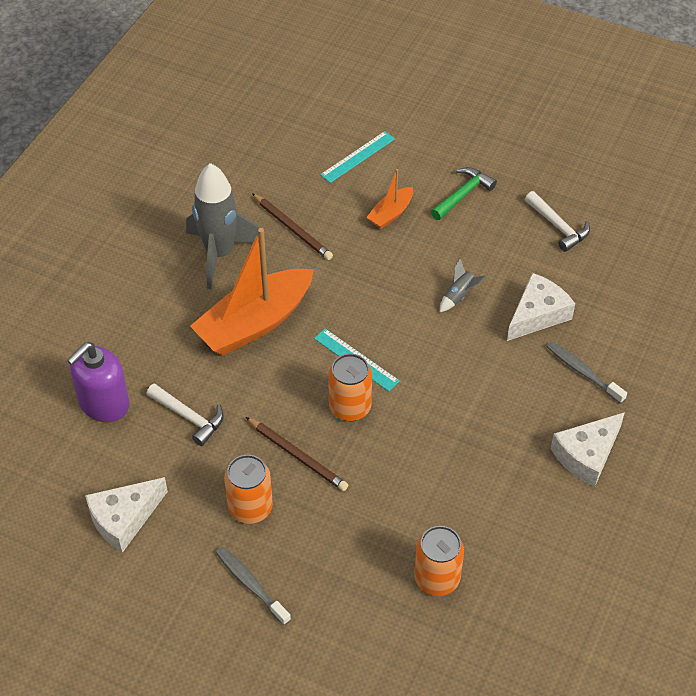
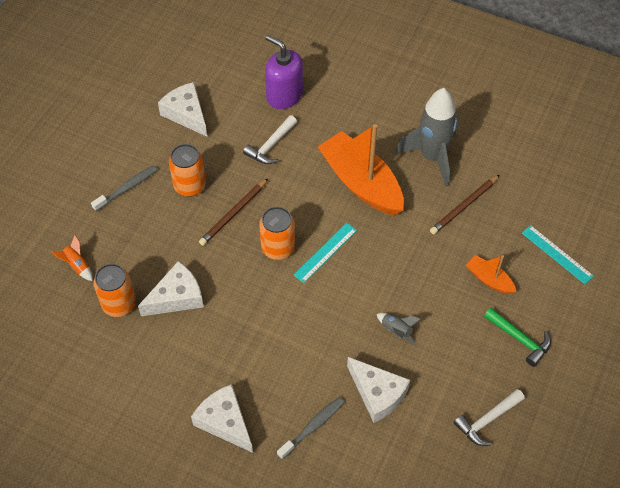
camera: 90 degrees right, 5 degrees up
(378, 636) = (77, 265): none -> orange rocket
(424, 513) = (177, 297): none -> white cheese

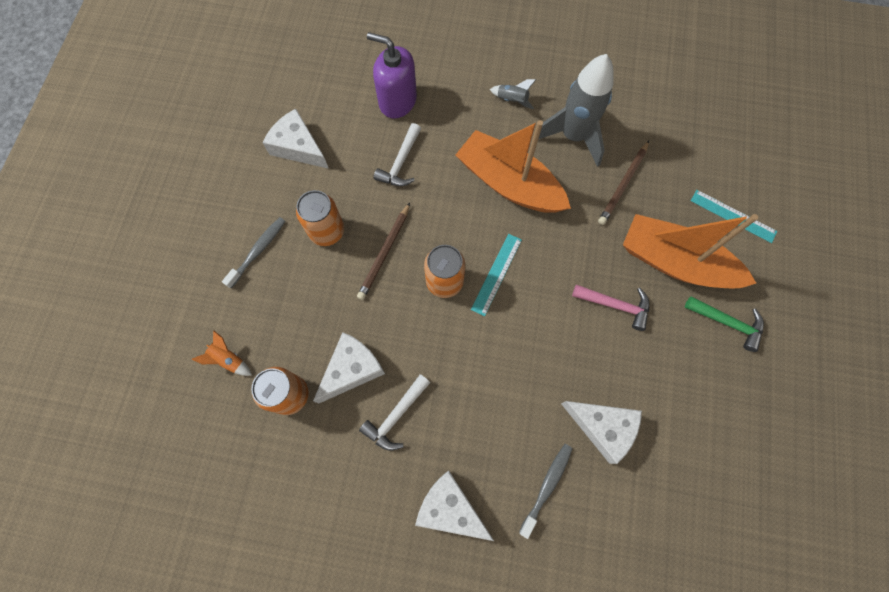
camera: 15 degrees left, 15 degrees up
(396, 331) = (599, 347): grey rocket -> grey rocket (512, 100)
(423, 301) = (615, 305): none -> pink hammer
(487, 420) = (725, 427): white hammer -> white hammer (396, 416)
(489, 279) = (675, 262): orange boat -> orange boat, size x2.11

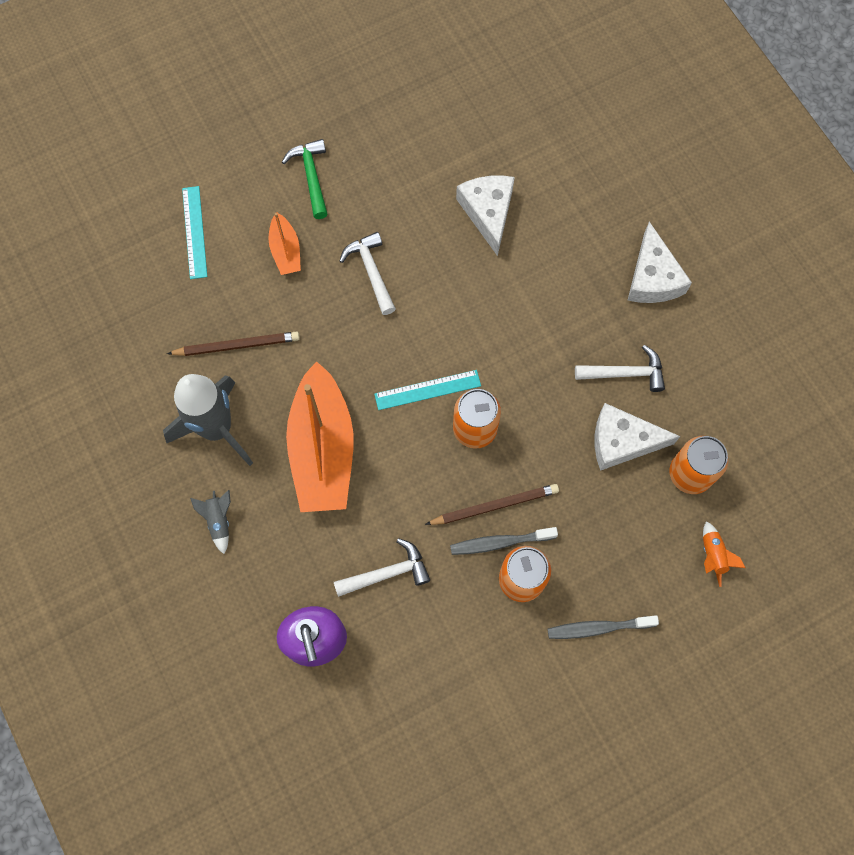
camera: 130 degrees left, 0 degrees up
(298, 147) = (458, 697): white cheese -> none
(547, 486) = (571, 221): grey toothbrush -> grey toothbrush (499, 542)
(615, 305) = (371, 271): pink hammer -> white hammer
(675, 262) = (285, 250): orange boat -> orange boat, size x0.47

